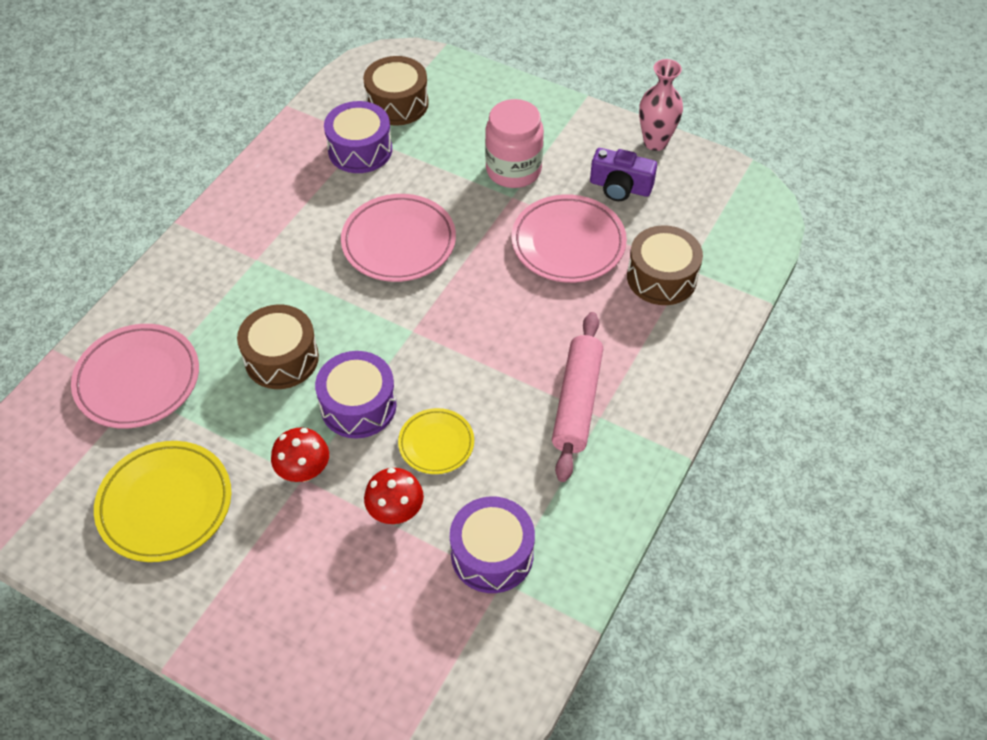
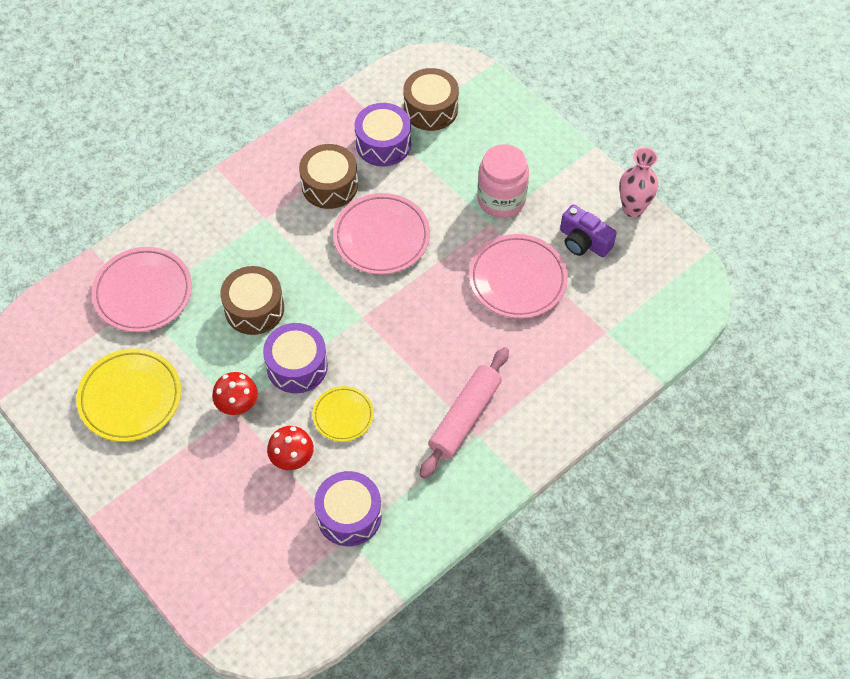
camera: 20 degrees right, 5 degrees up
(661, 277) = (581, 333): brown drum -> brown drum (329, 185)

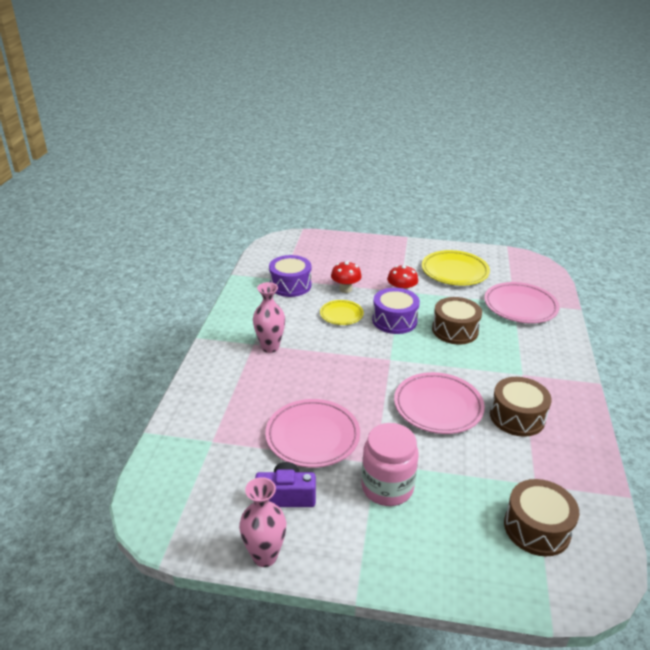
camera: 140 degrees right, 25 degrees down
(383, 144) = (527, 470): purple drum -> none
(465, 417) = (270, 347): pink rolling pin -> pink vase

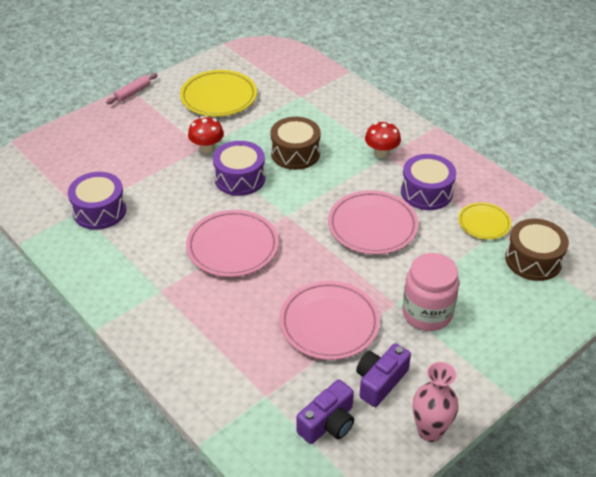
camera: 50 degrees left, 10 degrees up
(217, 488) = (328, 423): none -> purple camera
(270, 347) = (179, 282): pink vase -> none
(341, 315) = (190, 205): yellow plate -> yellow plate (484, 223)
(345, 289) = (155, 178): red mushroom -> red mushroom (381, 153)
(405, 241) = (133, 92): none -> pink rolling pin
(517, 417) = (426, 192): brown drum -> purple drum
(520, 306) = (310, 97): pink plate -> pink plate (232, 247)

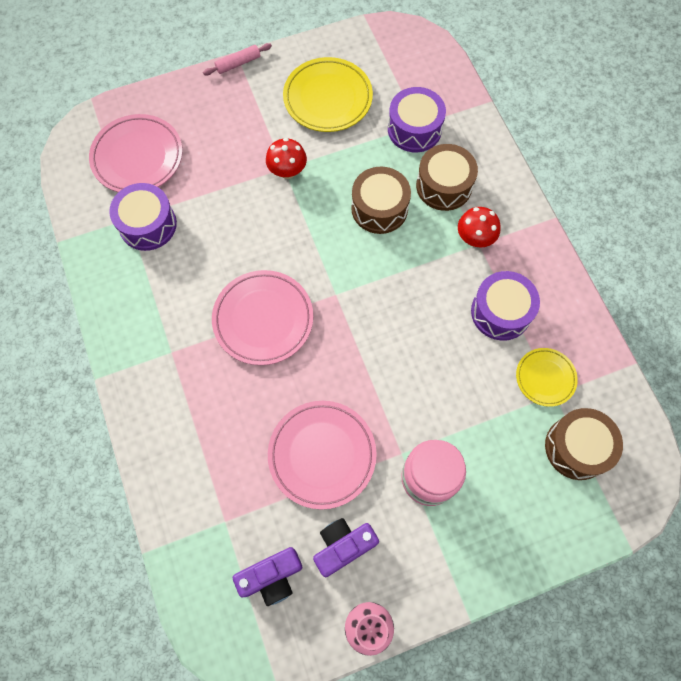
camera: 20 degrees right, 25 degrees up
(240, 178) = (306, 226): purple drum -> purple drum (414, 129)
(340, 128) = (444, 186): none -> brown drum
(372, 226) = (420, 340): pink plate -> pink plate (138, 157)

